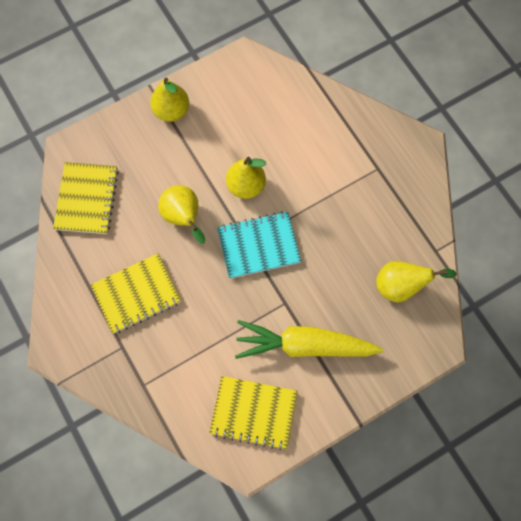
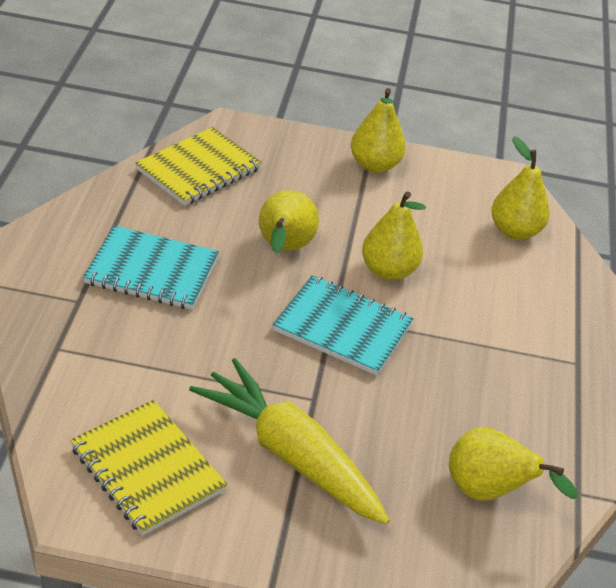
camera: 35 degrees right, 30 degrees down
(136, 294) = (152, 271): yellow notebook -> turquoise notebook
(280, 99) = (514, 231): none -> yellow pear

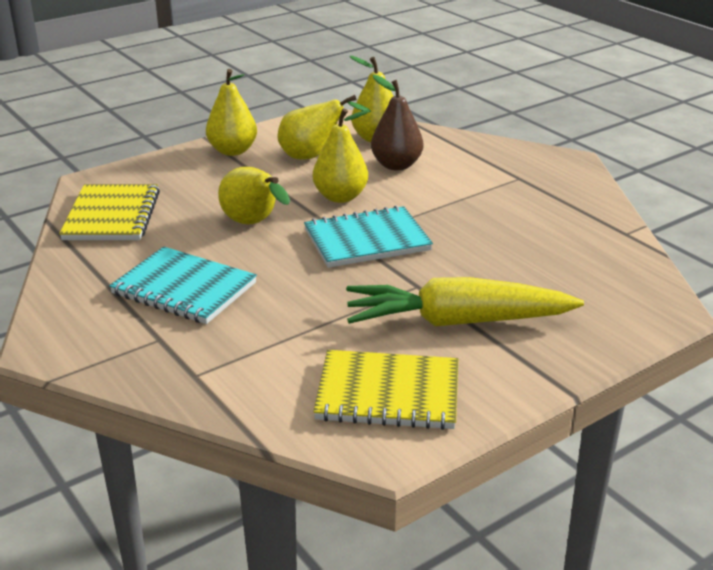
camera: 40 degrees left, 10 degrees down
(152, 271) = (184, 289): turquoise notebook -> turquoise notebook turned 60 degrees clockwise
(486, 272) = (396, 165): none -> brown pear
(488, 492) = (588, 263): yellow pear -> yellow pear (313, 156)

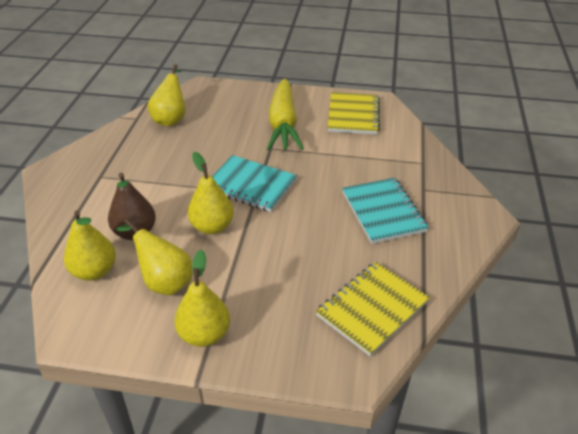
camera: 135 degrees left, 10 degrees up
(254, 224) = (291, 237): yellow pear -> yellow pear (171, 119)
(388, 394) = (353, 115): yellow notebook -> yellow notebook turned 45 degrees clockwise
(457, 321) = (283, 124): yellow carrot -> yellow carrot turned 45 degrees clockwise

